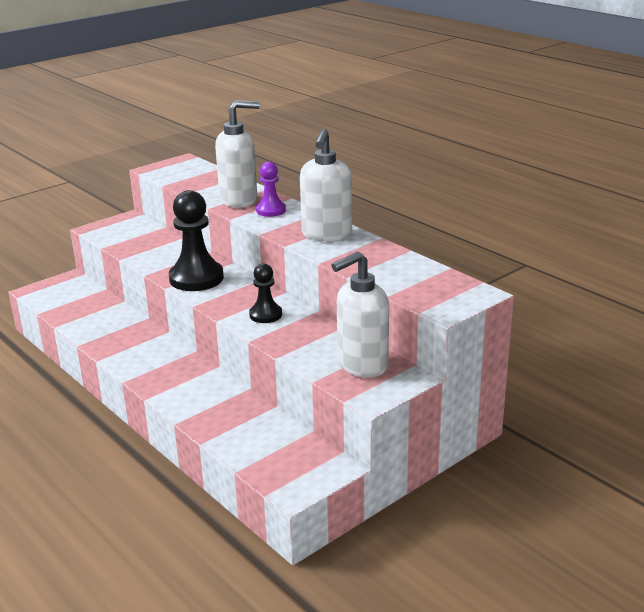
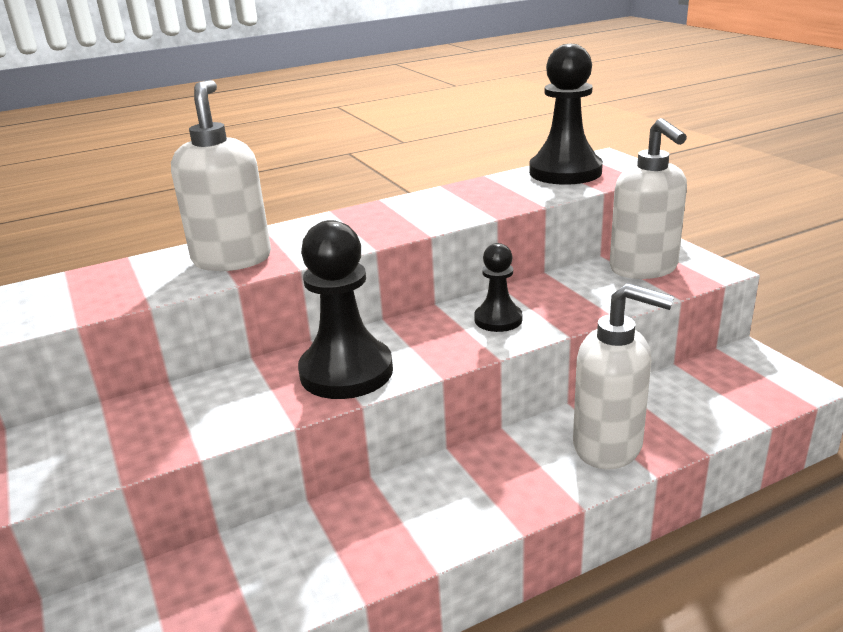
camera: 75 degrees left, 0 degrees up
(271, 210) = (297, 239): purple pawn -> none
(326, 234) = (412, 210): white soap dispenser -> white soap dispenser (608, 446)
(427, 279) = (565, 172): none -> black pawn

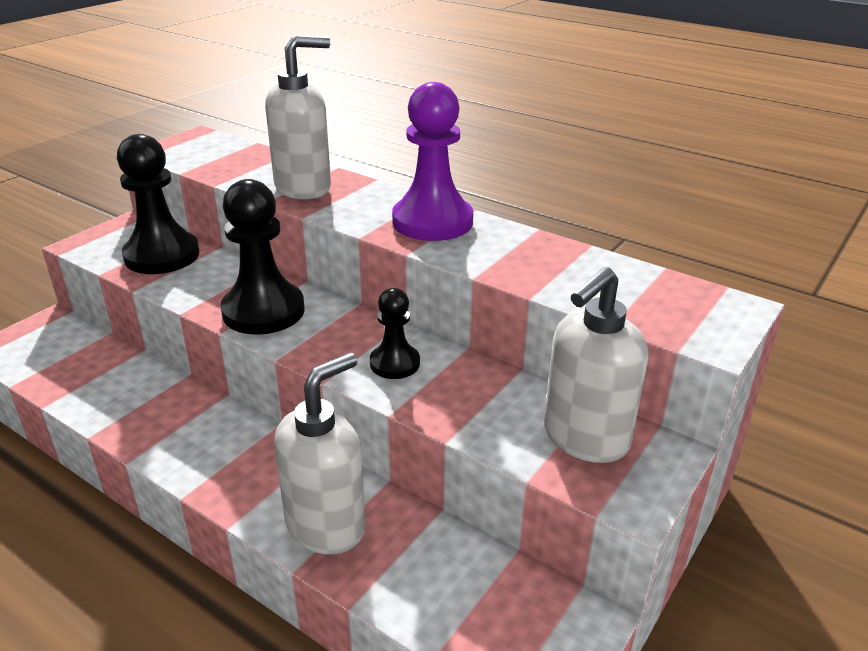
camera: 60 degrees right, 5 degrees up
(383, 216) = (432, 222): none -> purple pawn
(565, 172) = (648, 290): black pawn -> black pawn (162, 256)
(608, 446) = (326, 525): white soap dispenser -> white soap dispenser turned 135 degrees counterclockwise

